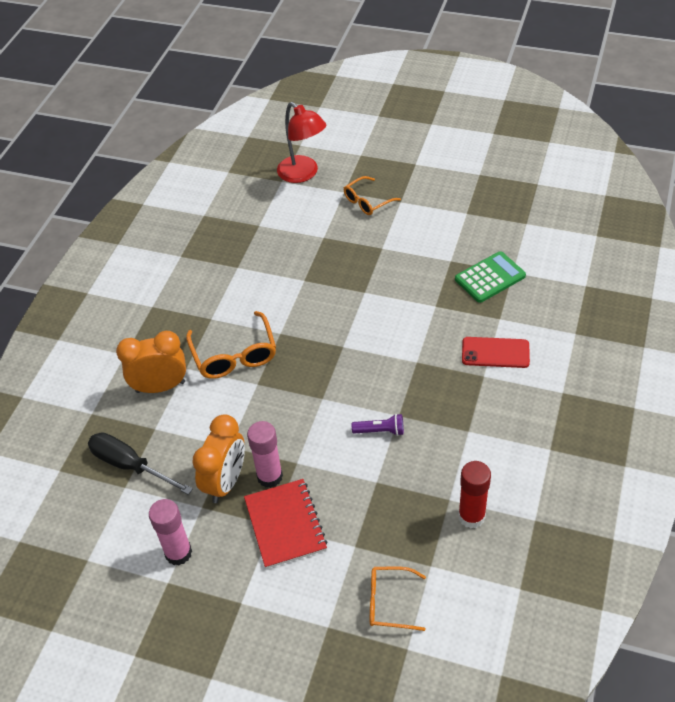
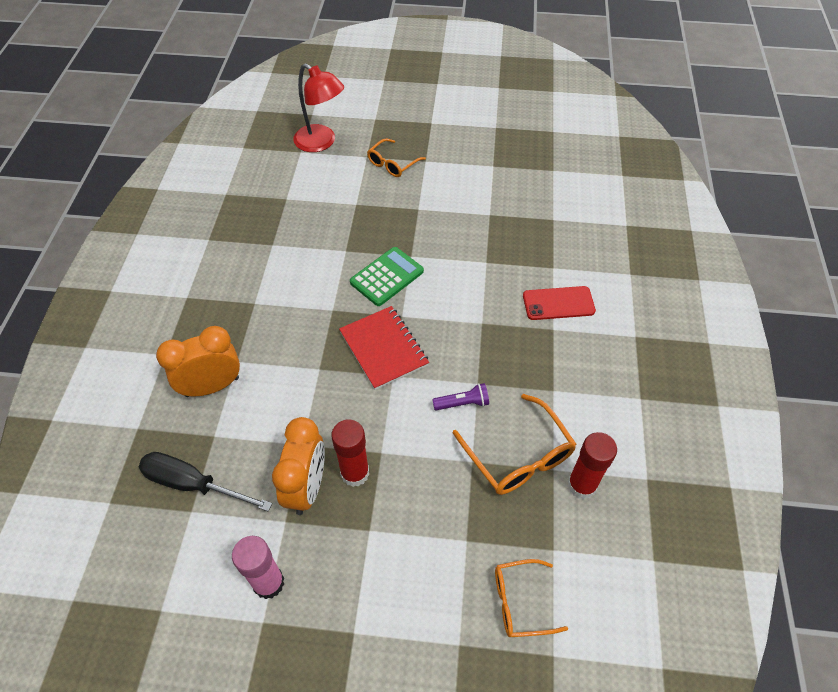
camera: 15 degrees left, 5 degrees up
(234, 355) = (288, 340): orange glasses -> orange glasses (518, 456)
(270, 476) = (355, 473): pink glue stick -> red glue stick
(285, 525) = (384, 527): red notebook -> red notebook (383, 349)
(490, 278) = (532, 227): green calculator -> green calculator (387, 277)

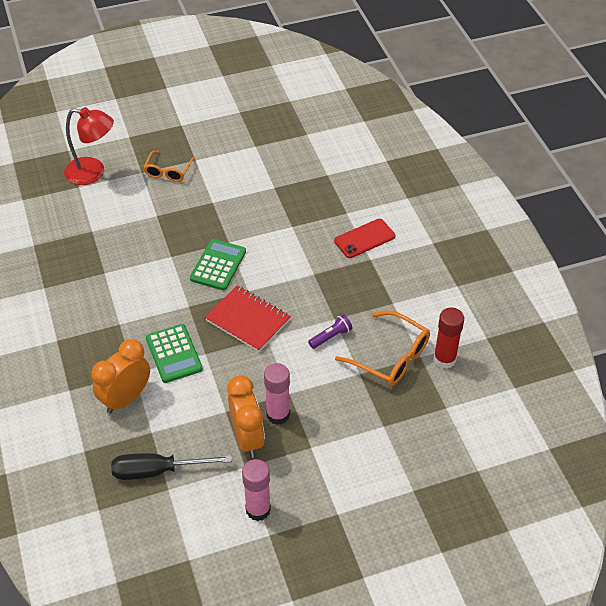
camera: 25 degrees left, 5 degrees down
(287, 357) = (174, 354): none -> green calculator
(355, 473) = (278, 414): red glue stick -> pink glue stick
(520, 602) = (440, 448): orange glasses -> none

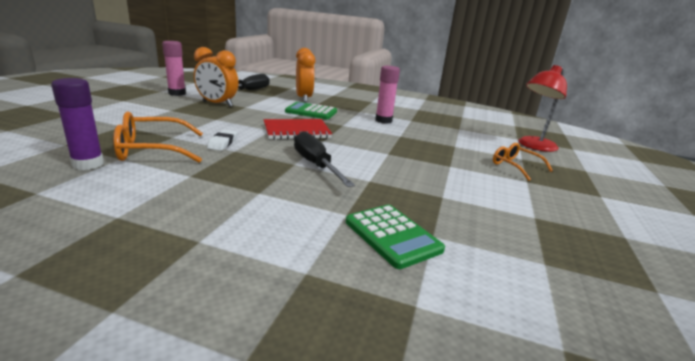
camera: 125 degrees right, 25 degrees down
(218, 265) = (367, 142): green calculator -> green calculator (392, 236)
(278, 414) = (211, 112): pink glue stick -> pink glue stick (383, 120)
(301, 263) = (316, 165): none -> black screwdriver
(331, 336) = (222, 143): purple flashlight -> white eraser
(364, 238) = (290, 203): red phone -> none
(444, 359) = (88, 164): red glue stick -> purple glue stick

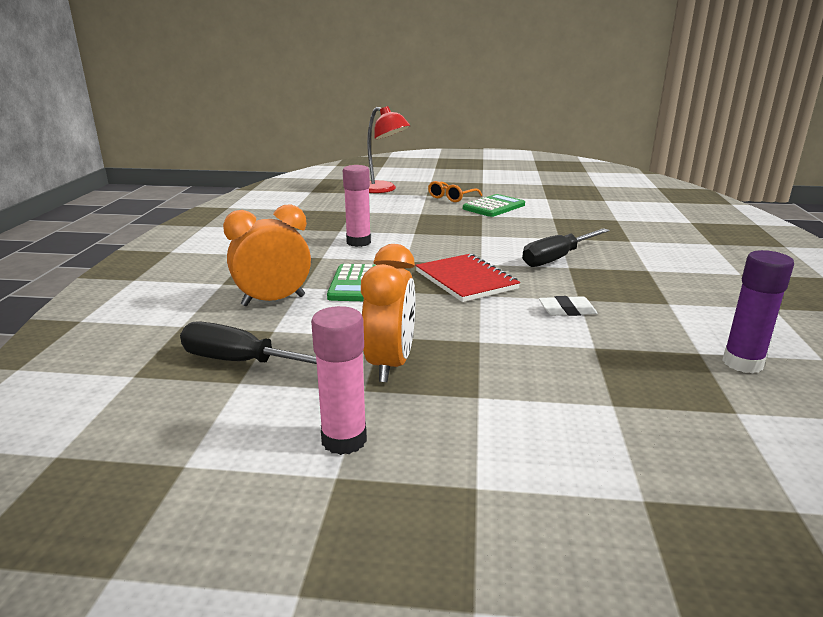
camera: 100 degrees left, 0 degrees up
(152, 150) = (650, 343): orange glasses -> none
(392, 236) = (635, 228): green calculator -> green calculator (494, 207)

